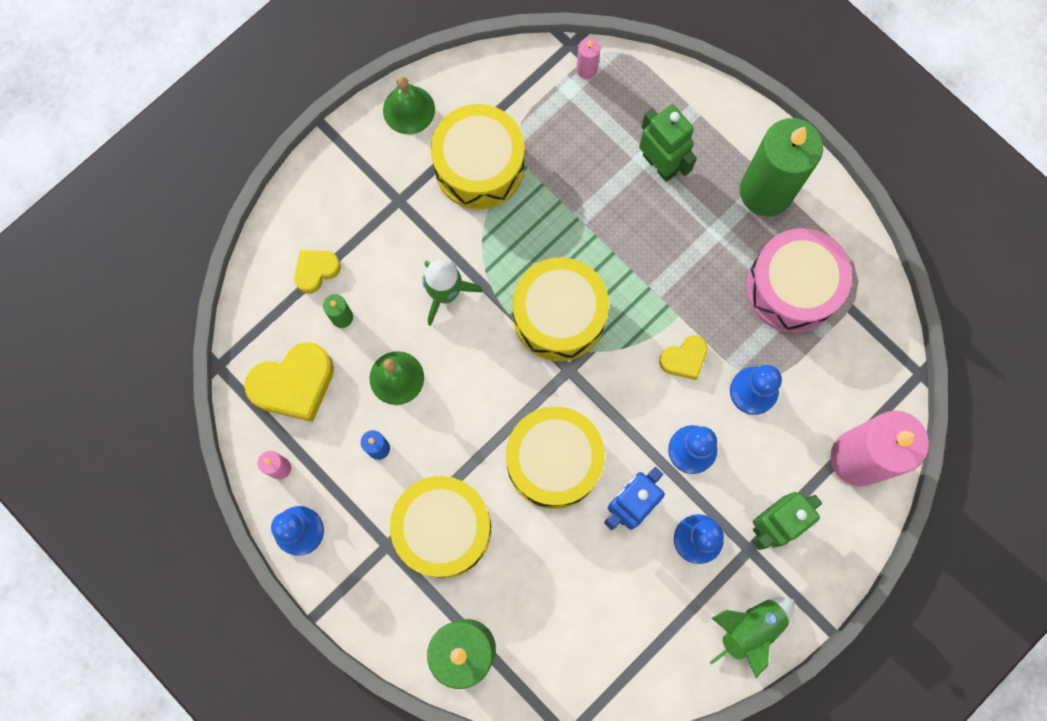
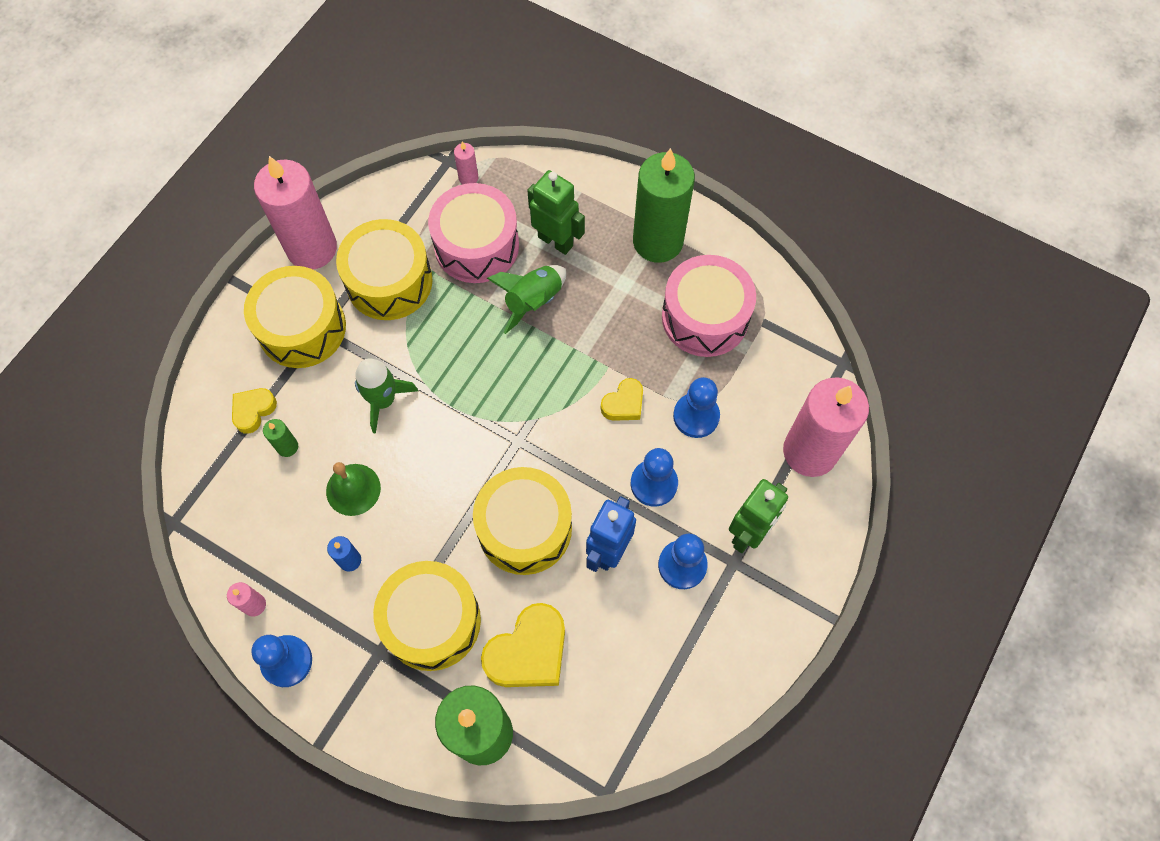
camera: 15 degrees left, 10 degrees down
(294, 384) = (253, 521): yellow heart -> yellow heart (528, 652)
(409, 109) = (312, 248): green bell -> pink candle
(559, 316) = (496, 394): yellow drum -> yellow drum (302, 328)
(577, 149) = (476, 245): none -> pink drum
(749, 629) = (755, 637): green rocket -> green rocket (533, 301)

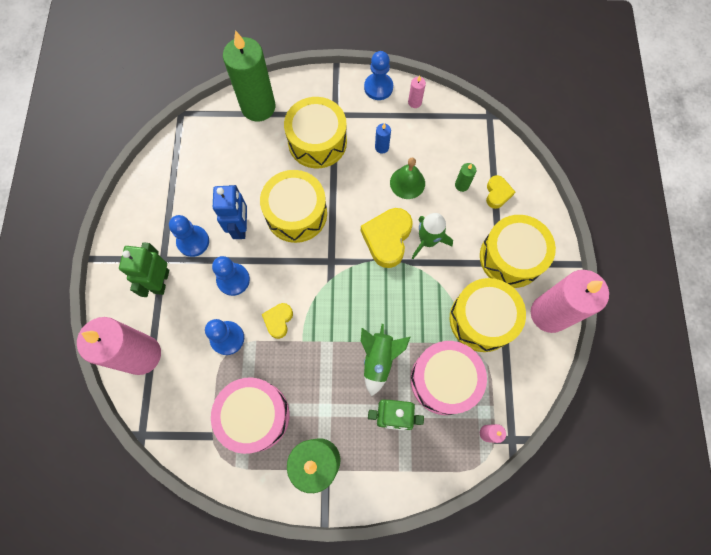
camera: 150 degrees right, 5 degrees up
(528, 652) = (256, 154): yellow heart -> yellow heart (387, 239)

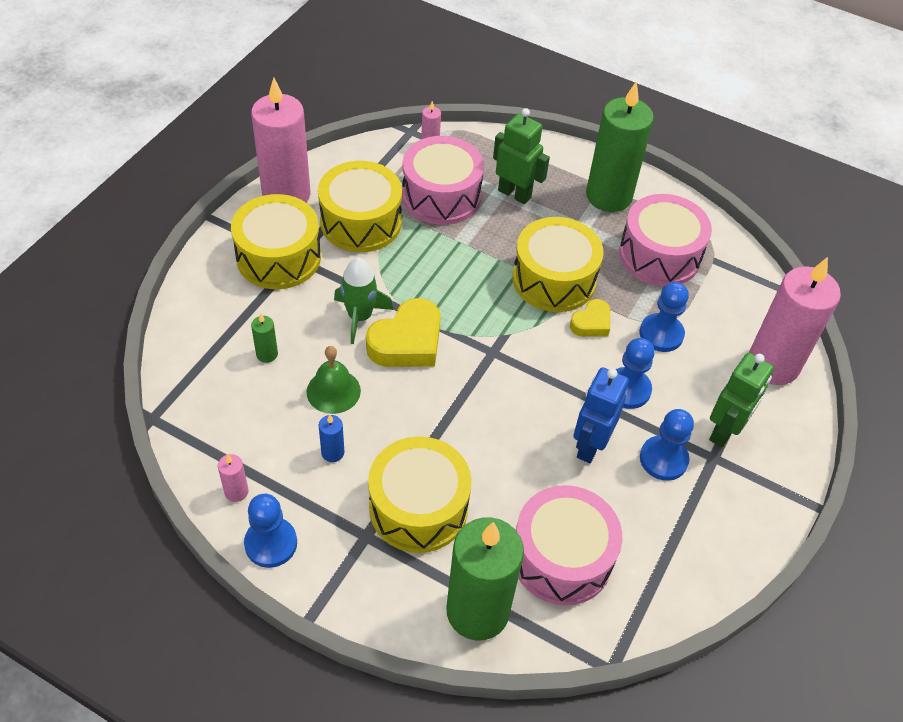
camera: 155 degrees left, 20 degrees down
(228, 154) = (561, 557): none -> pink drum
(296, 213) = (505, 426): yellow drum -> yellow drum (554, 279)
(379, 359) = (498, 240): green rocket -> none
(497, 194) = (232, 324): yellow heart -> none

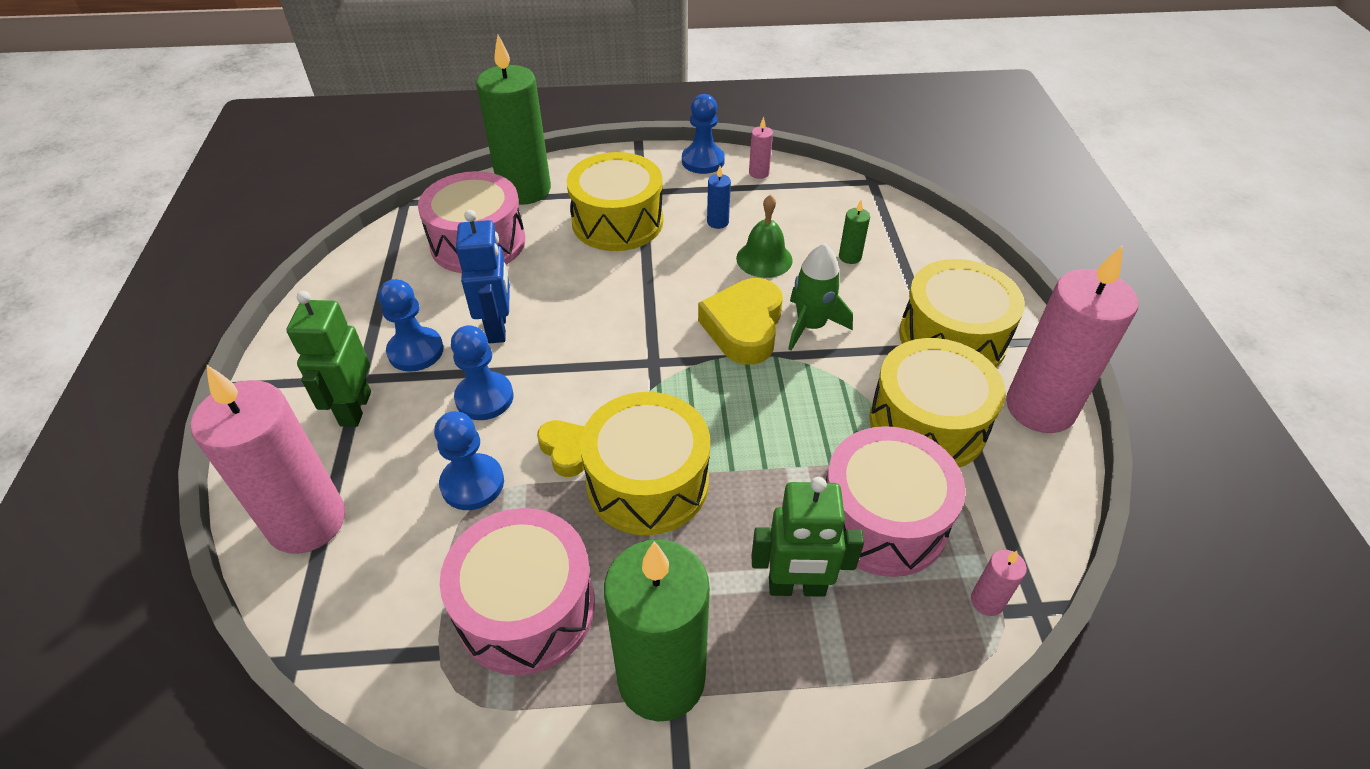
camera: 150 degrees right, 5 degrees down
(591, 323) = (566, 450): yellow heart -> yellow heart turned 135 degrees clockwise

